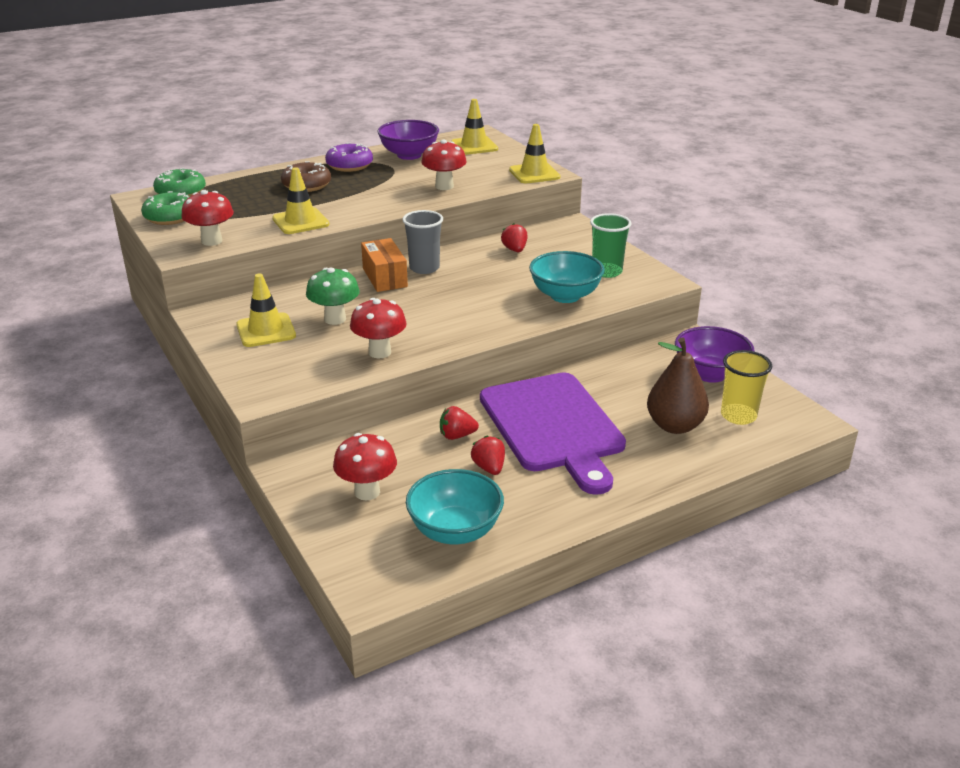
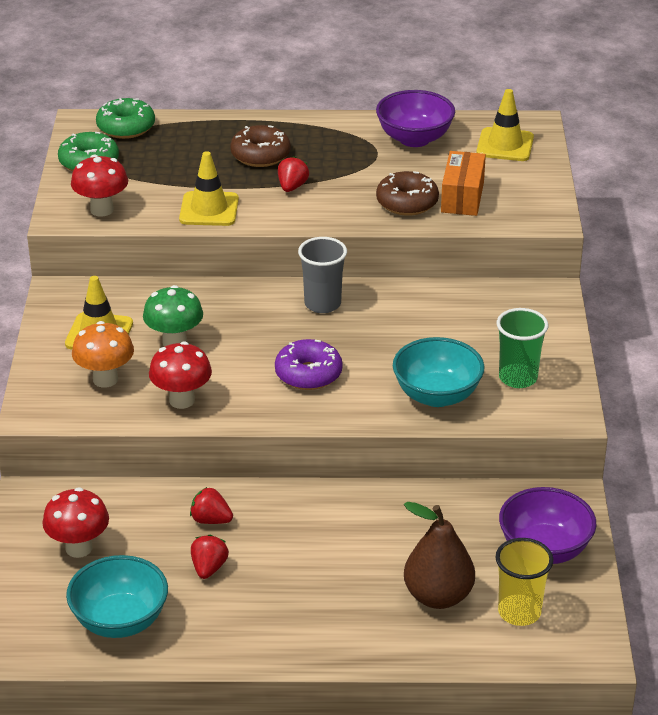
camera: 30 degrees right, 5 degrees up
(301, 357) = (105, 379): none -> orange mushroom
(349, 165) = (333, 137): purple donut -> purple donut (308, 374)
(385, 277) = (270, 303): orange box -> orange box (462, 197)
(444, 186) = (407, 203): red mushroom -> brown donut
(515, 250) = (445, 311): red strawberry -> red strawberry (292, 187)
(534, 174) = (531, 214): yellow traffic cone -> none
(553, 426) = (313, 547): purple cutting board -> none

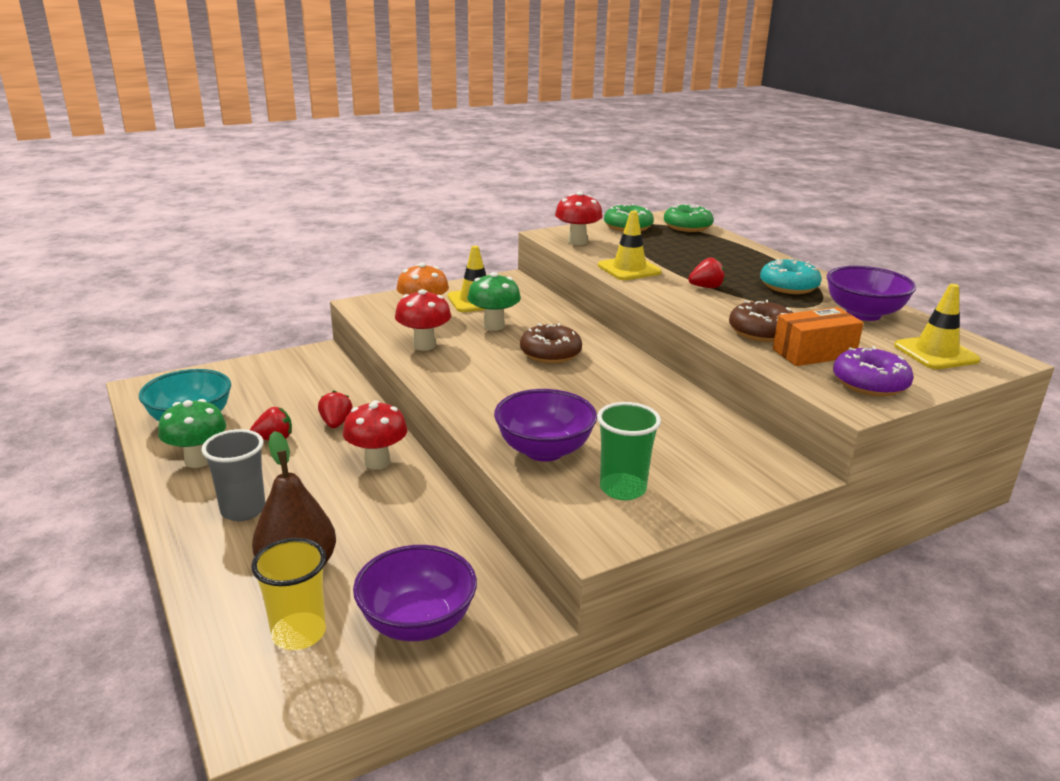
camera: 60 degrees right, 10 degrees down
(79, 548) = (269, 383): red mushroom -> red mushroom (377, 462)
(212, 628) = (198, 460): none -> green mushroom
(260, 155) = (729, 268): brown donut -> brown donut (550, 353)
(308, 374) = (510, 384): purple donut -> purple donut (870, 383)
(322, 304) = (614, 365): grey cup -> grey cup (243, 510)
(329, 145) = (788, 286): none -> turquoise donut
(437, 395) = (544, 450): turquoise bowl -> purple bowl

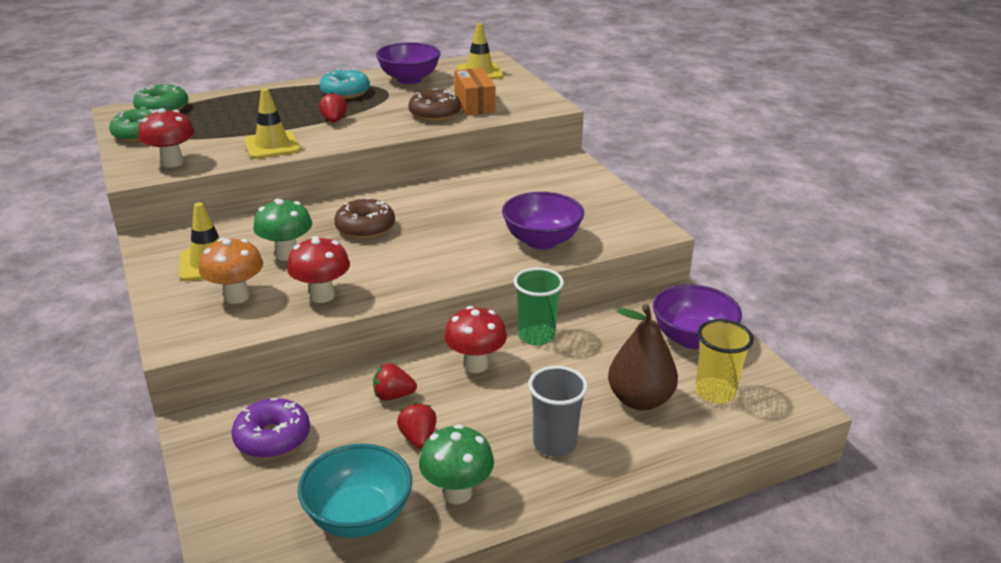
camera: 85 degrees left, 5 degrees up
(622, 489) = (594, 215): green cup -> green cup (536, 336)
(870, 383) = (523, 97): purple donut -> purple donut (272, 438)

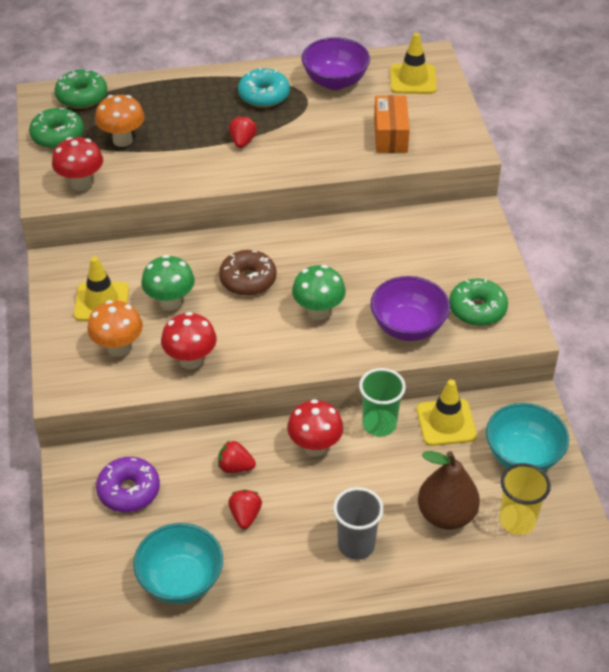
camera: 15 degrees right, 15 degrees up
(211, 131) = (122, 140): none -> orange mushroom
(272, 145) = (176, 172): yellow traffic cone -> yellow traffic cone (446, 422)
(435, 114) = (345, 146): brown donut -> none
(457, 493) = (262, 575): green mushroom -> green mushroom (318, 312)
(602, 221) = (477, 309): none -> green donut
(692, 339) = (523, 456): purple bowl -> turquoise bowl

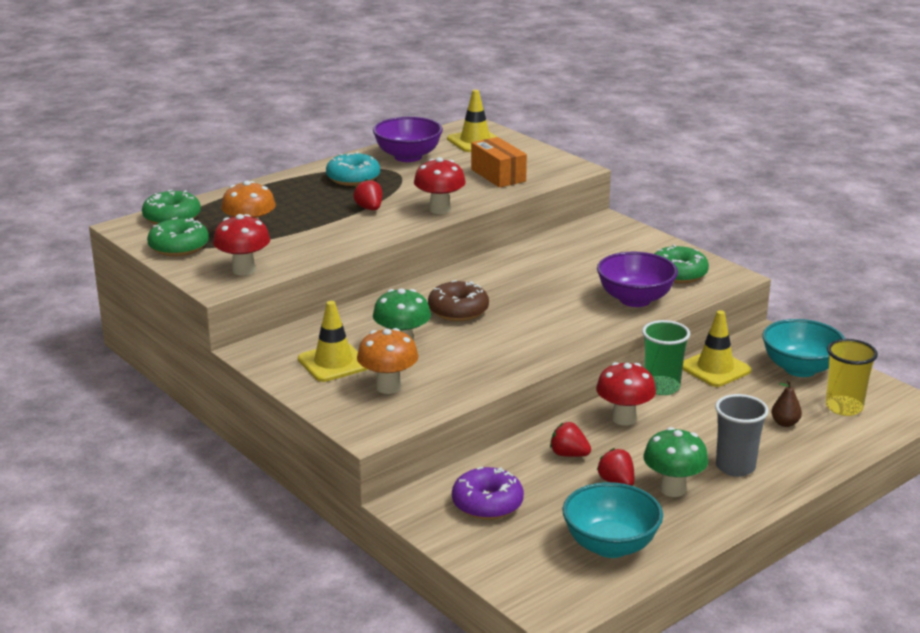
camera: 30 degrees left, 20 degrees down
(190, 360) = (469, 374): red mushroom -> red mushroom (439, 209)
(235, 467) = (569, 454): red strawberry -> red strawberry turned 45 degrees clockwise
(318, 312) = (547, 312): green mushroom -> green mushroom (673, 489)
(446, 515) = (785, 423): brown pear -> brown pear, size x0.48

